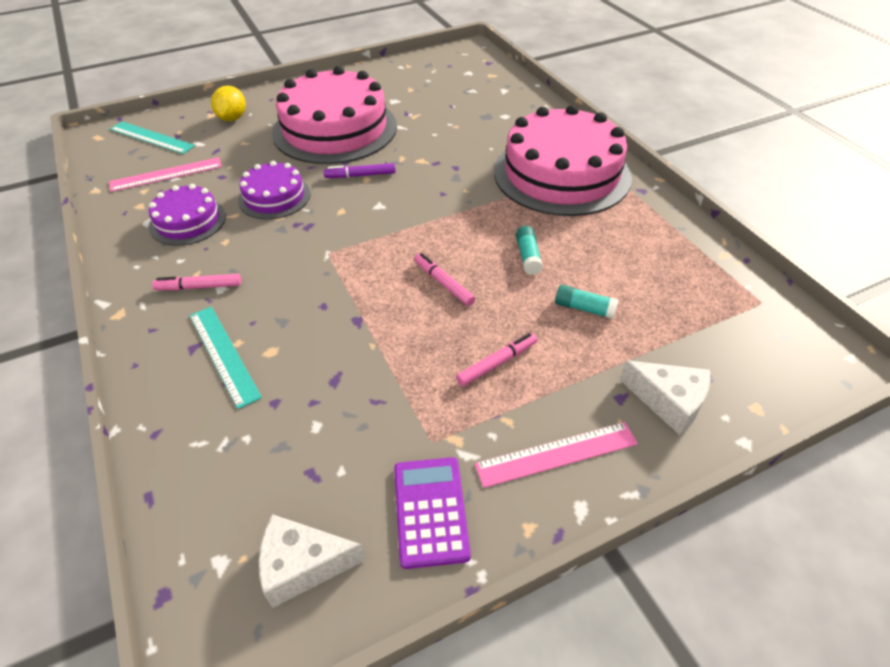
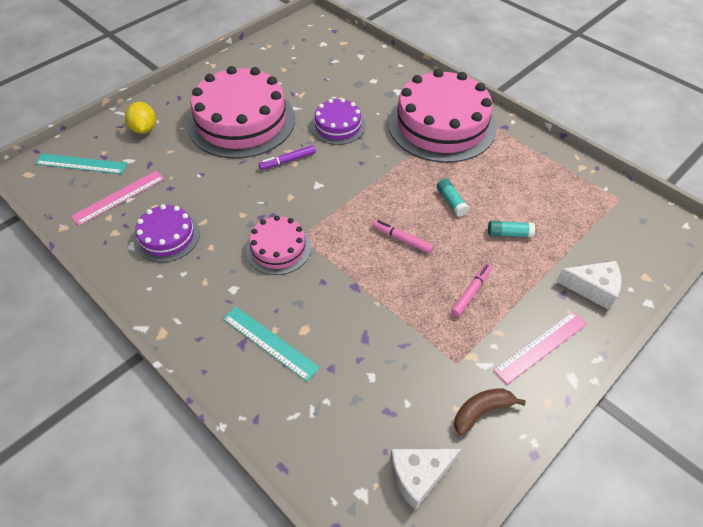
camera: 20 degrees left, 5 degrees up
(199, 287) = (214, 292): pink marker -> none
(274, 197) = (228, 197): purple cake -> purple cake (338, 126)
(295, 259) = (278, 248): none -> pink cake
(431, 511) = (481, 411): purple calculator -> brown banana

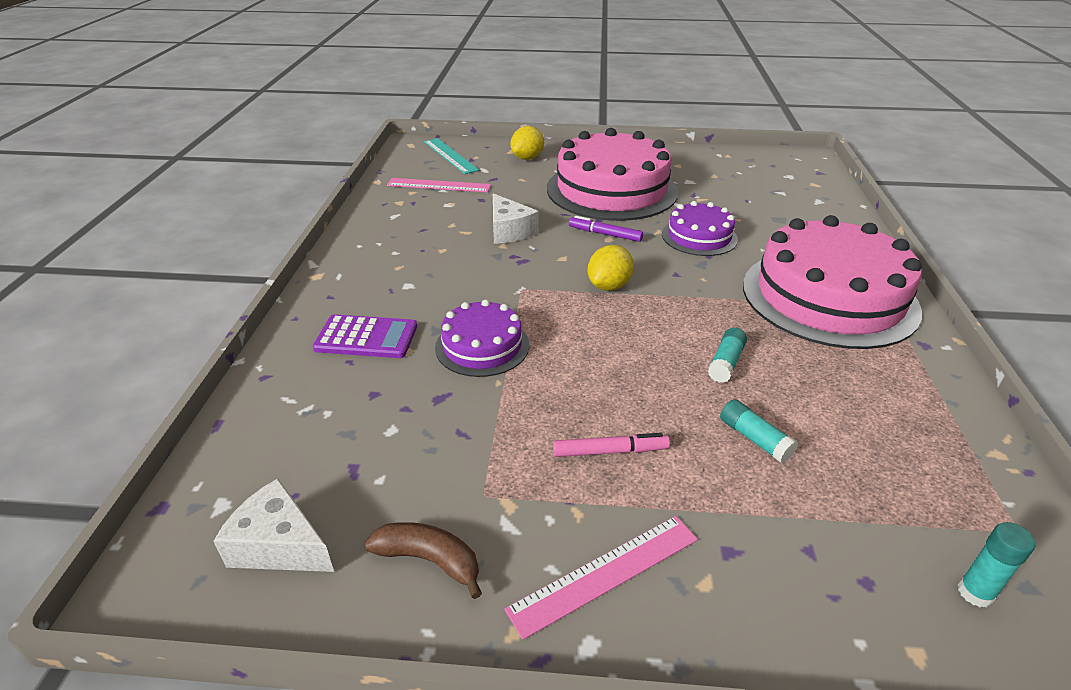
camera: 50 degrees right, 15 degrees down
(167, 236) = (426, 225): purple cake -> purple cake (482, 346)
(270, 342) = (366, 338): turquoise ruler -> purple calculator
(278, 248) = (488, 284): pink cake -> none
(341, 197) = (609, 286): none -> yellow lemon
(402, 239) = (612, 354): pink marker -> none
(541, 346) = (605, 573): pink ruler -> pink ruler turned 45 degrees counterclockwise
(592, 288) = (790, 586): white cheese -> white cheese (509, 231)
(634, 237) = (975, 593): none -> turquoise glue stick

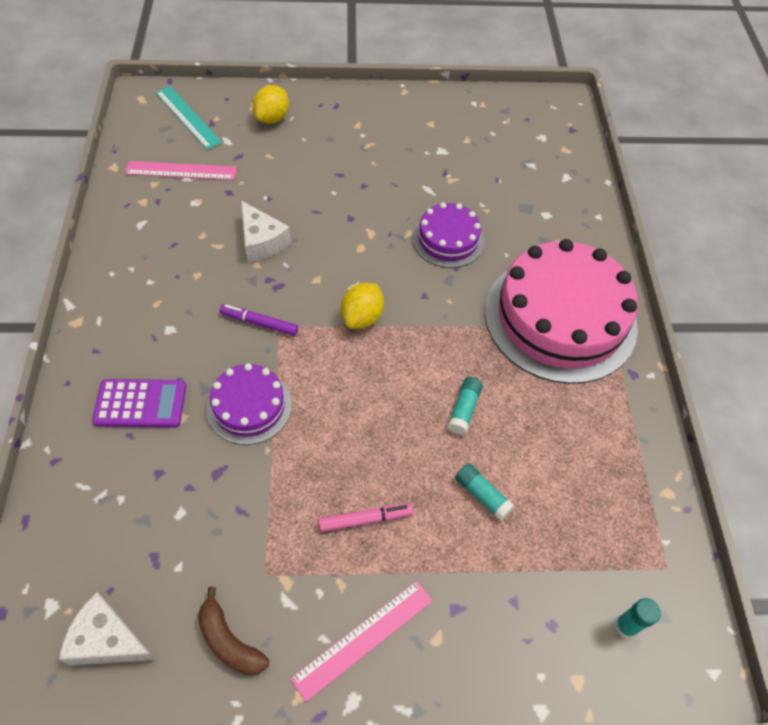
camera: 10 degrees left, 20 degrees up
(429, 560) = (229, 641): brown banana -> brown banana turned 150 degrees counterclockwise
(605, 234) = (357, 241): purple marker -> purple marker (259, 323)
(612, 190) = (363, 169): pink cake -> none

